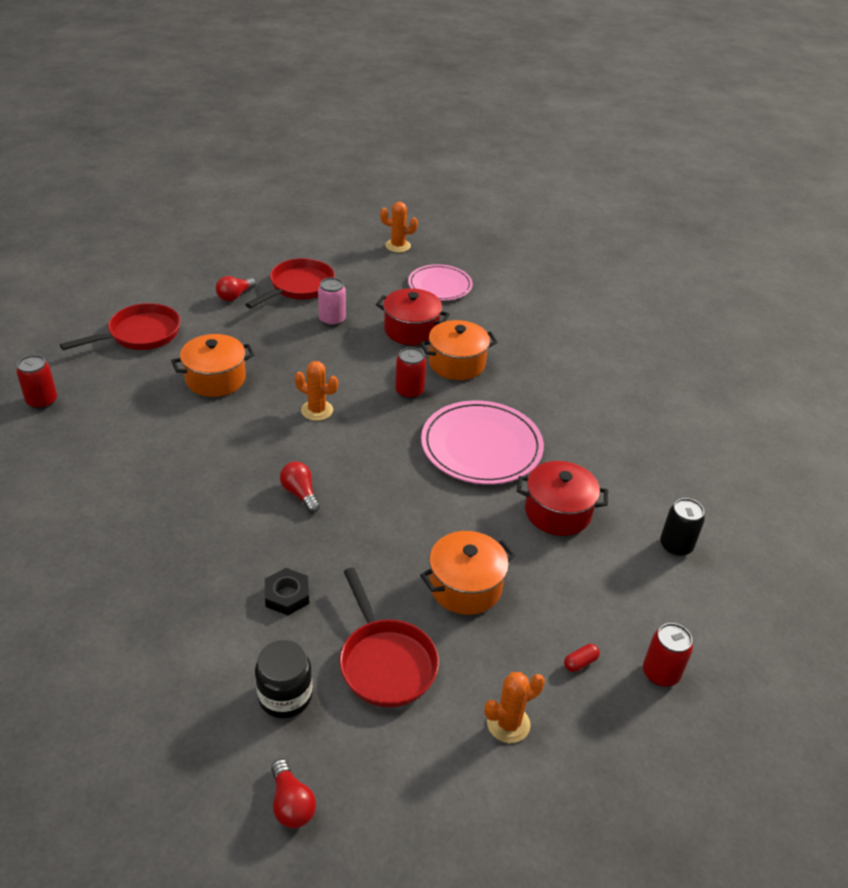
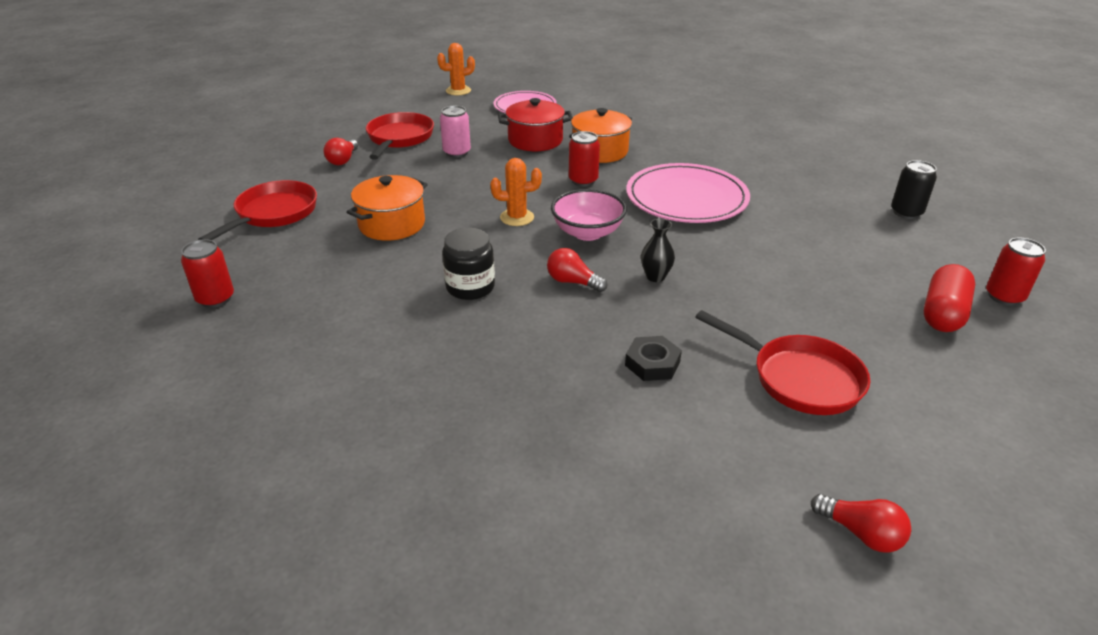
camera: 25 degrees left, 5 degrees down
(285, 696) = (747, 445): black jar -> black jar (470, 287)
(359, 449) = (587, 233): none -> pink bowl
(370, 517) = (655, 277): none -> black vase
(465, 587) = (793, 296): orange pot -> none
(508, 724) = (949, 380): orange cactus -> none
(557, 512) = (798, 221): red pot -> none
(580, 662) = (943, 313): red capsule -> red capsule, size x2.26

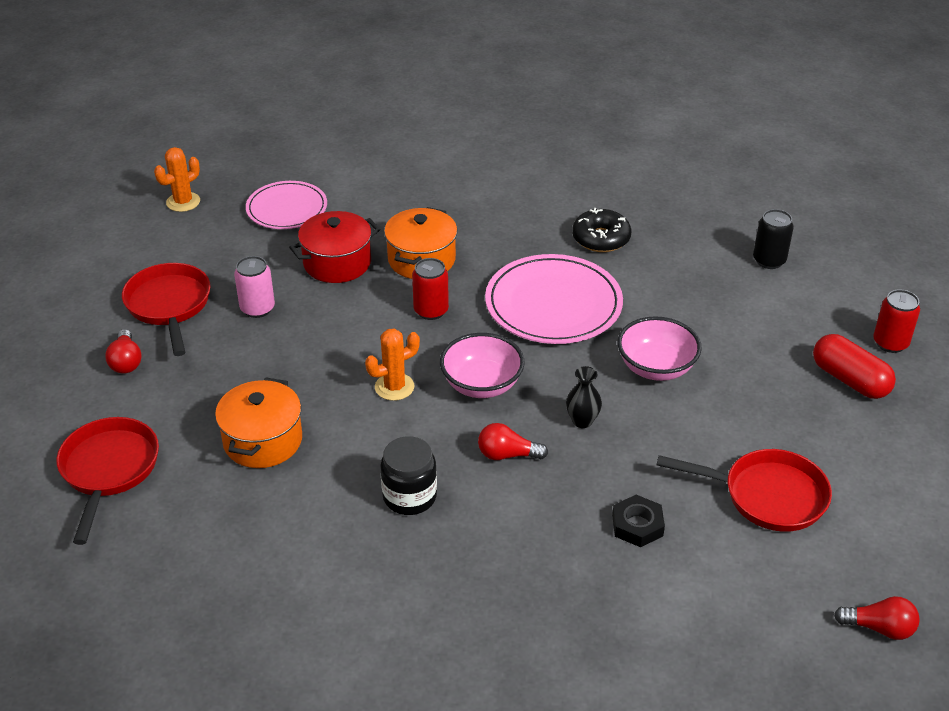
camera: 25 degrees left, 5 degrees up
(215, 299) = (145, 607): red can -> none
(749, 258) = (656, 367): none -> pink bowl
(757, 168) = (601, 238): none -> black donut
(943, 313) = (849, 380): red capsule -> red capsule turned 45 degrees counterclockwise

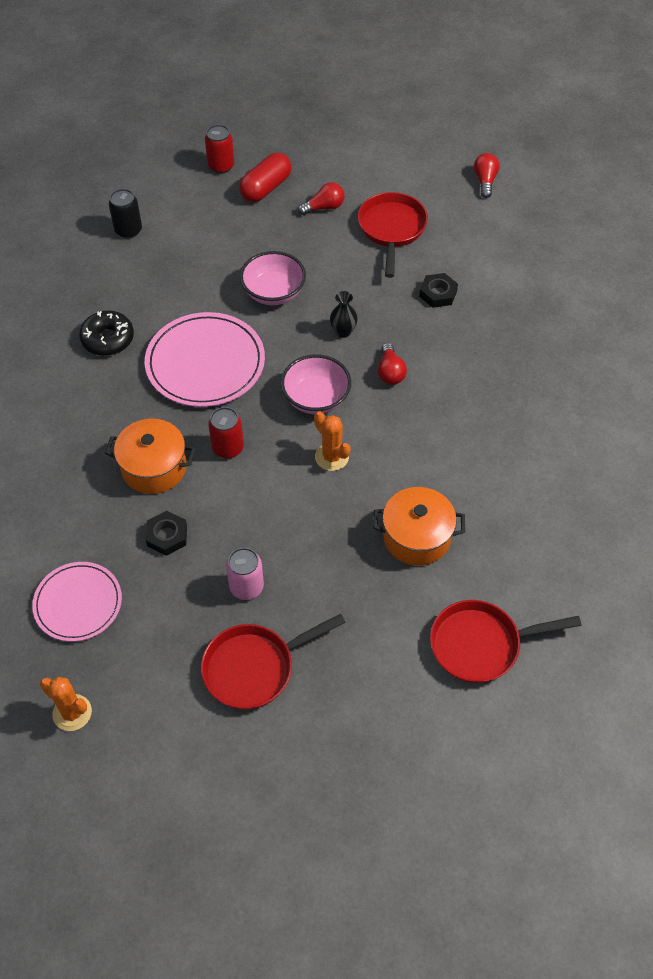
camera: 100 degrees left, 15 degrees up
(126, 361) = (343, 679): red light bulb -> red light bulb (324, 207)
(337, 263) = (167, 536): red pot -> black nut
(409, 496) = (449, 425): black jar -> none

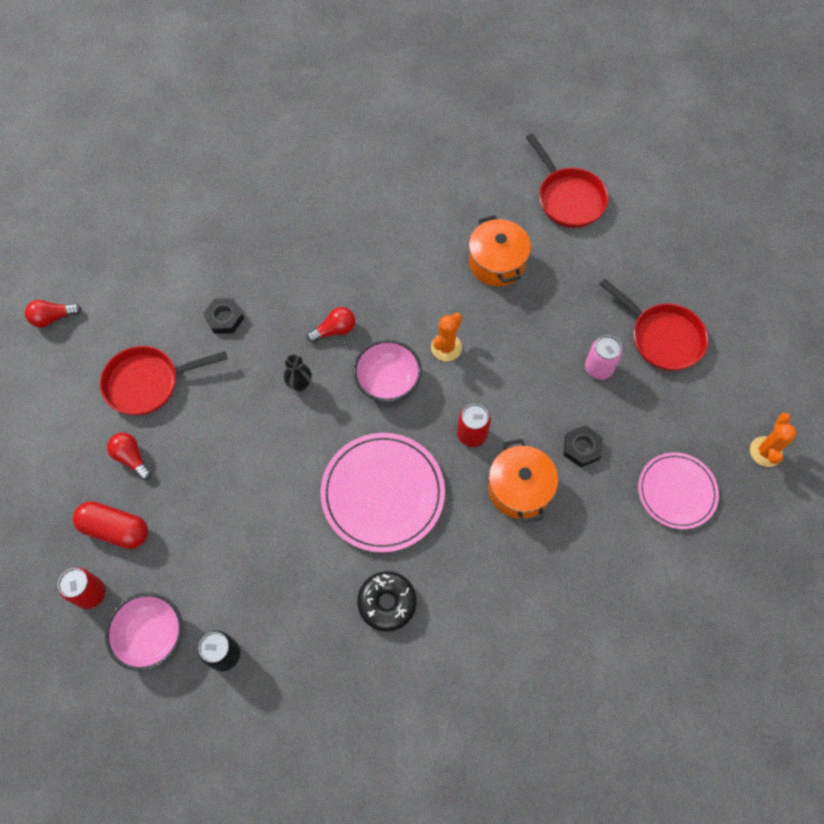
camera: 110 degrees left, 10 degrees up
(273, 292) = (270, 464): pink bowl -> pink bowl (151, 635)

